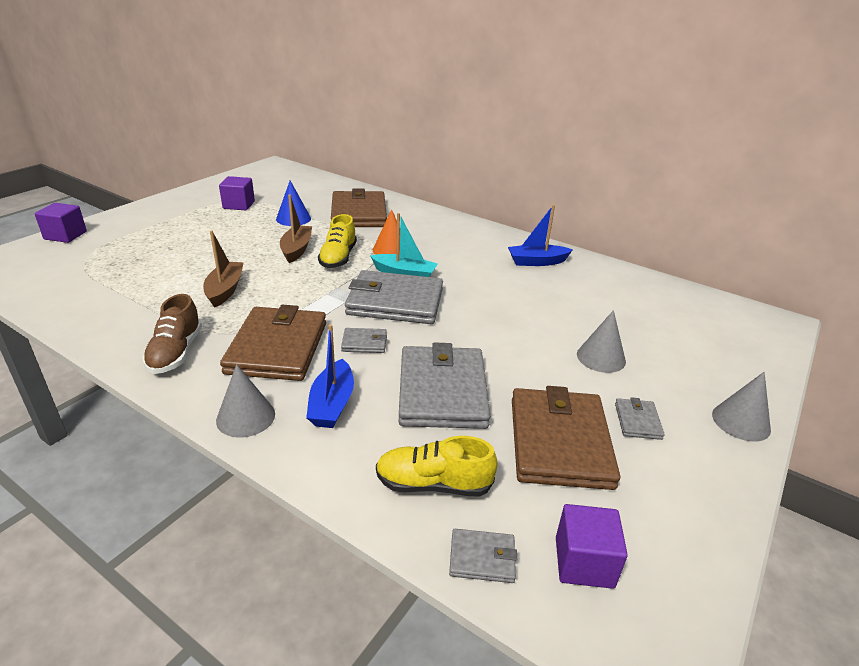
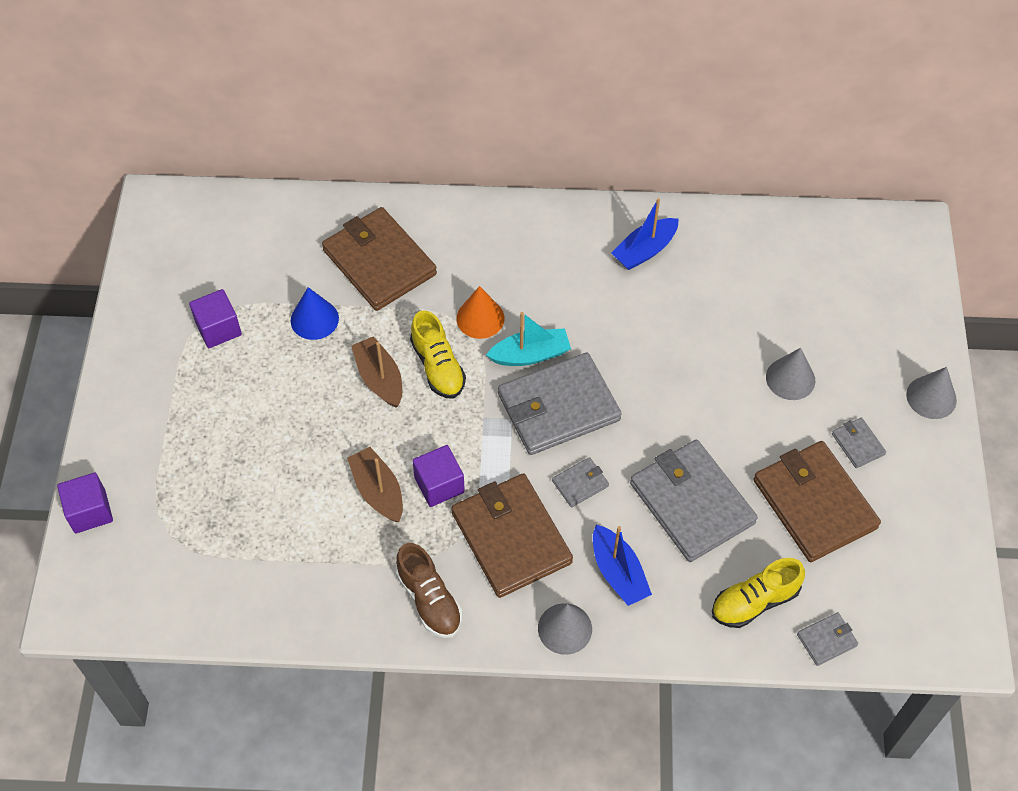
camera: 30 degrees left, 25 degrees up
(584, 562) = (888, 603): purple cube -> purple cube (439, 485)

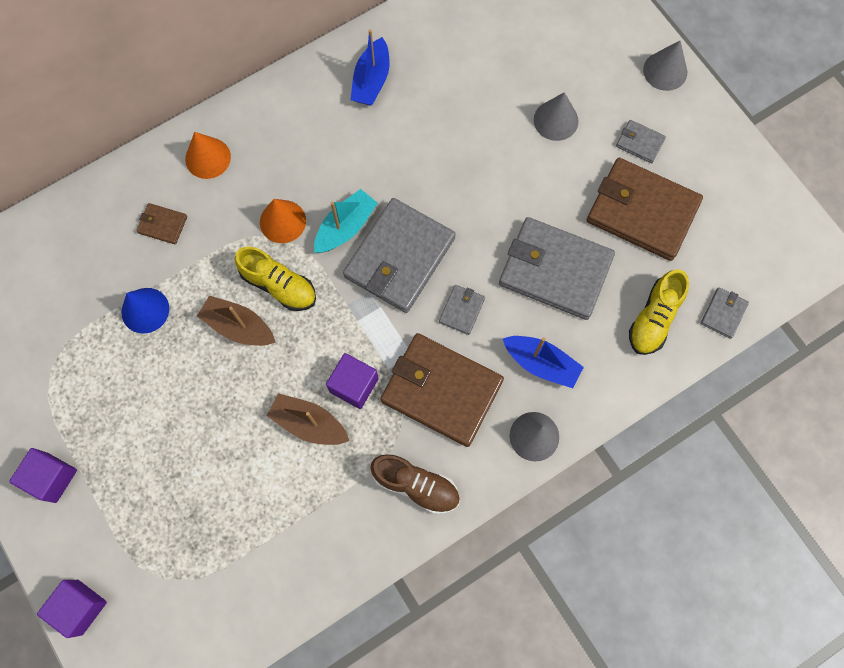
camera: 35 degrees left, 15 degrees up
(218, 329) = (68, 372): purple cube -> purple cube (52, 477)
(379, 262) = (162, 225): brown wallet -> brown wallet, size x0.44
(456, 232) = (208, 158): none -> orange cone

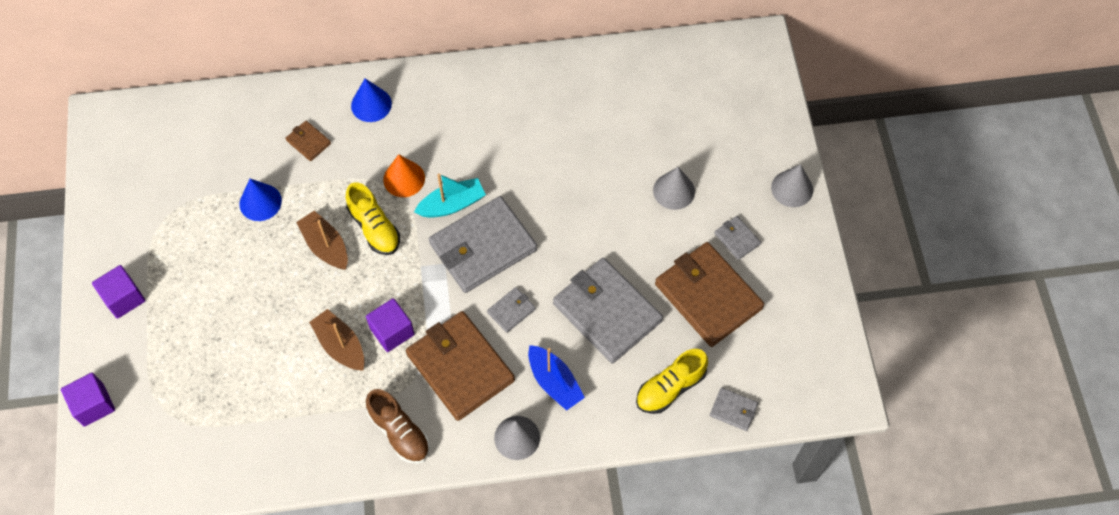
camera: 25 degrees right, 10 degrees down
(208, 158) = (371, 104): orange cone -> blue cone
(371, 80) = (535, 96): blue boat -> none
(723, 313) = (733, 410): grey wallet -> grey wallet turned 60 degrees clockwise

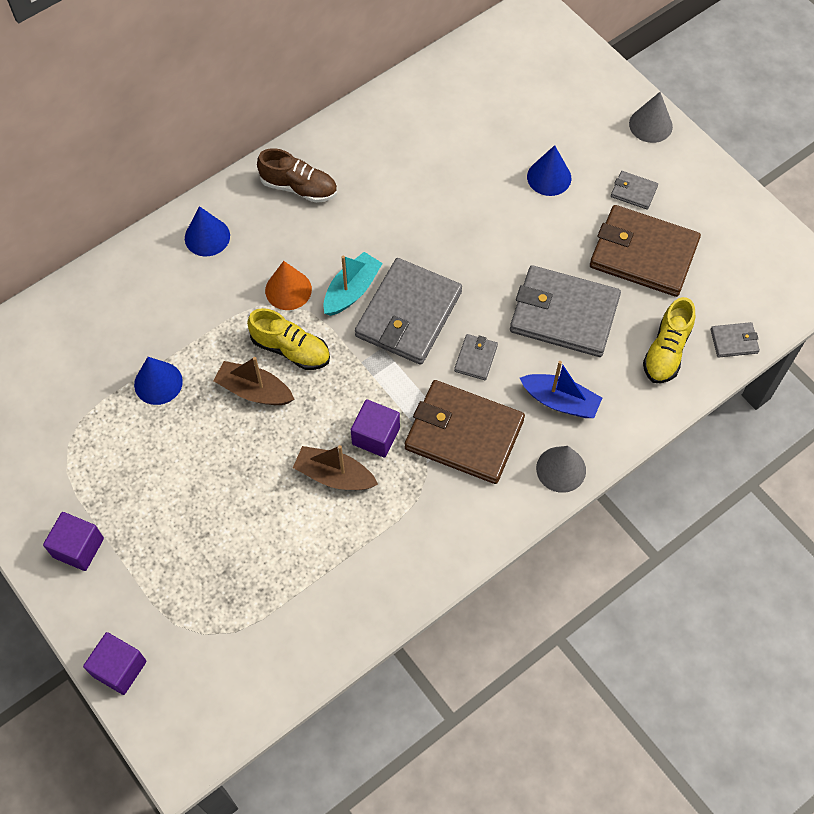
camera: 30 degrees left, 0 degrees up
(308, 142) = (168, 302): brown wallet -> none
(399, 432) = (448, 524): brown shoe -> brown shoe (299, 187)
(674, 191) = (549, 177): grey cone -> blue cone

